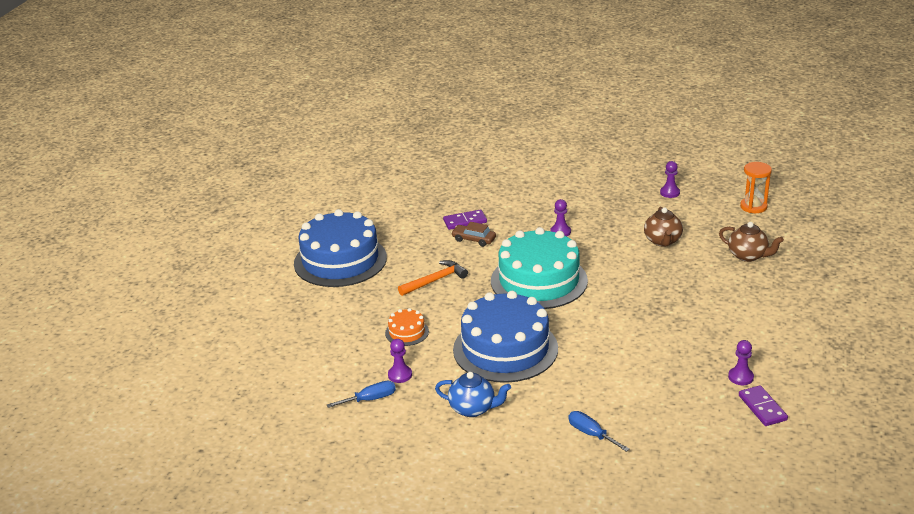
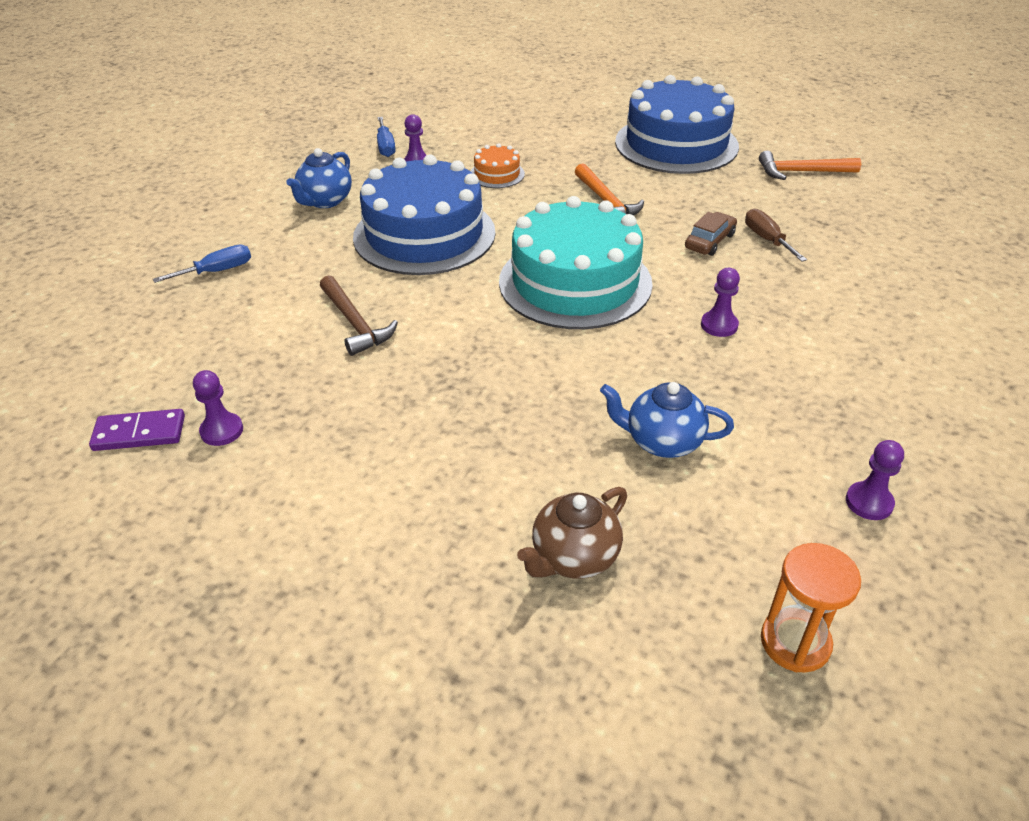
camera: 100 degrees right, 10 degrees up
(374, 212) = (801, 172): none -> orange hammer
(465, 221) = (767, 239): purple domino -> brown screwdriver
(620, 354) = (355, 323): none -> brown hammer
(662, 241) = (662, 442): brown teapot -> blue teapot

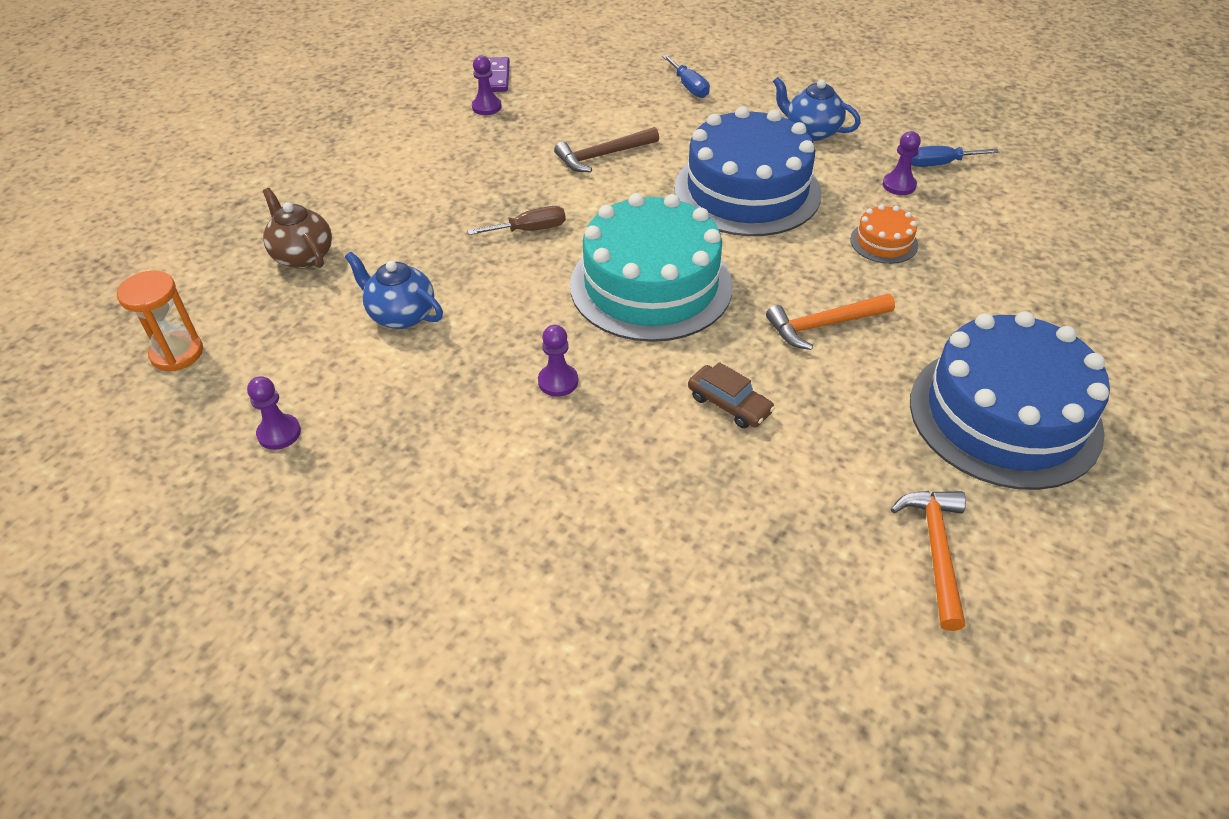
camera: 95 degrees right, 5 degrees up
(662, 442) = (401, 315): blue teapot -> blue teapot turned 75 degrees counterclockwise
(767, 239) = (732, 461): brown screwdriver -> brown screwdriver (530, 230)

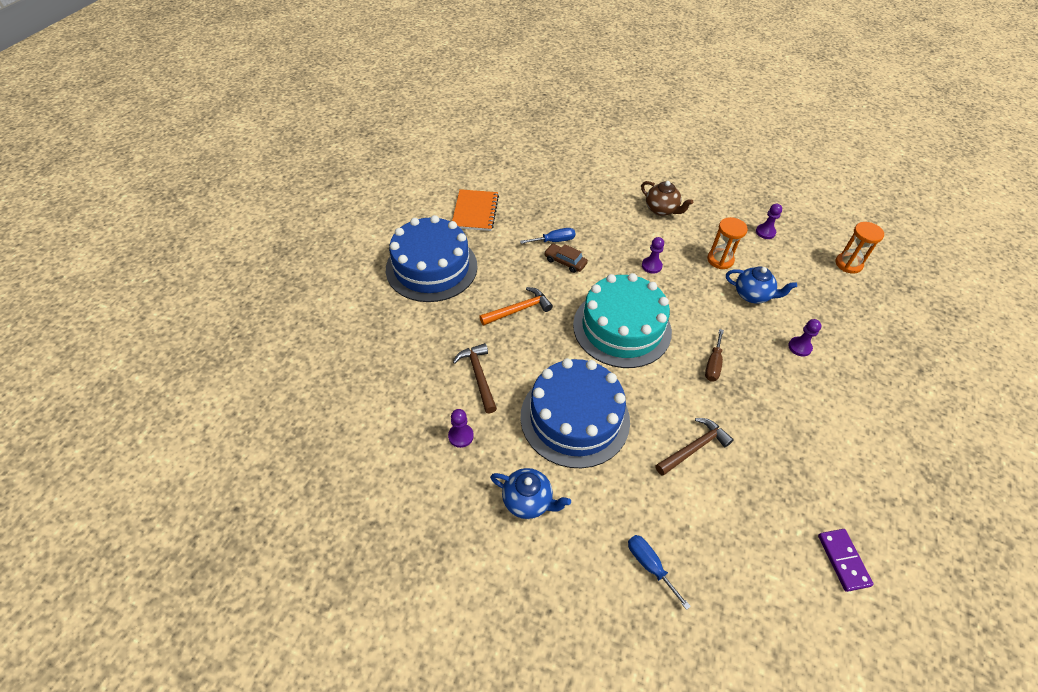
camera: 170 degrees right, 5 degrees up
(302, 256) = (839, 330): brown teapot -> brown teapot (662, 210)
(416, 382) = (720, 260): none -> orange hourglass
(486, 107) = (821, 507): purple pawn -> purple pawn (799, 347)
(530, 230) = (713, 364): brown screwdriver -> brown screwdriver turned 45 degrees counterclockwise
(884, 242) = (478, 376): orange cake -> brown hammer
(935, 551) = (475, 211): orange hammer -> orange notebook
(940, 164) = (424, 466): blue screwdriver -> blue screwdriver (554, 241)

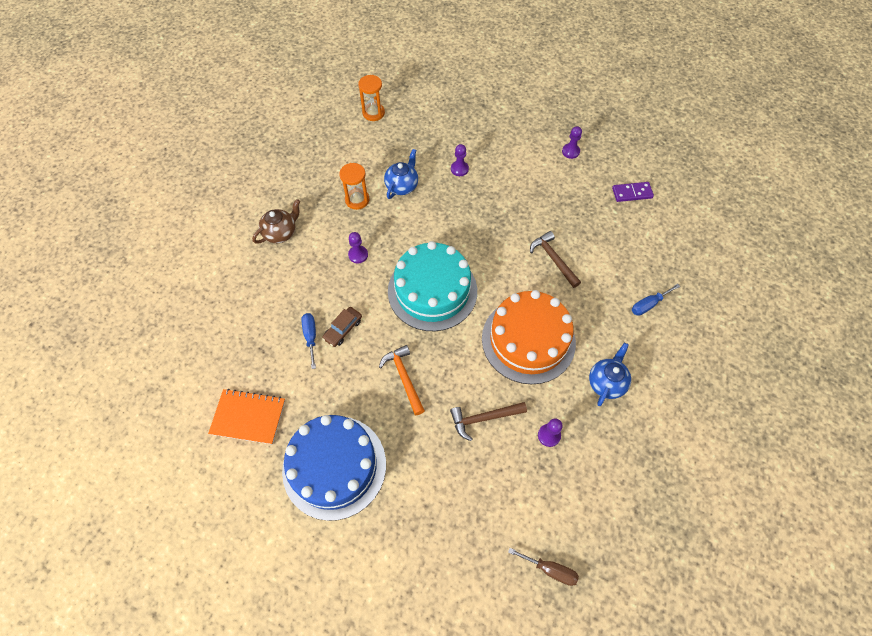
camera: 85 degrees left, 10 degrees up
(575, 418) = (528, 340): blue cake -> orange cake
(713, 364) = (475, 230): brown screwdriver -> brown screwdriver (550, 569)
(765, 232) = (326, 158): purple pawn -> purple pawn (570, 151)

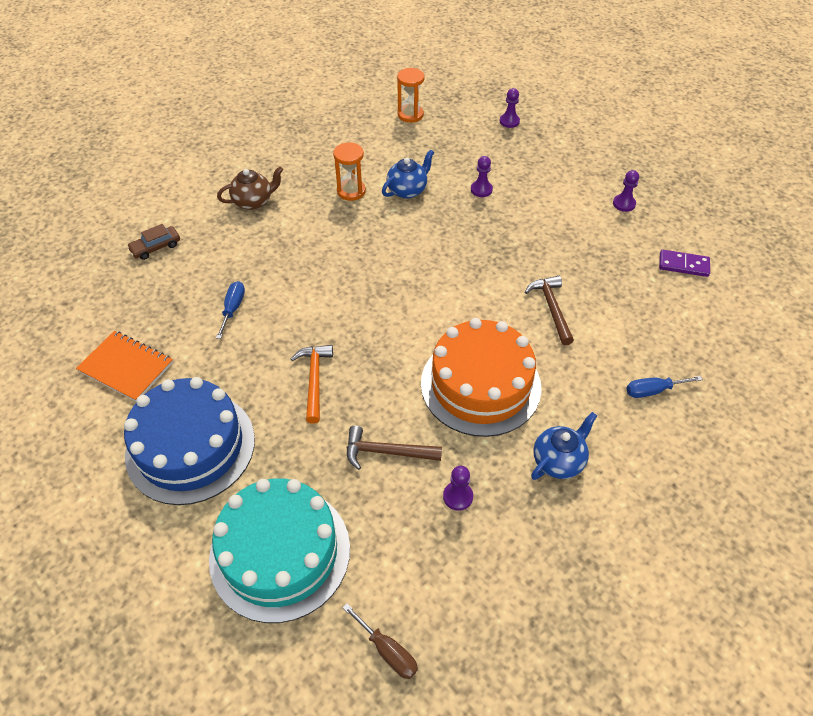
camera: 20 degrees right, 10 degrees down
(343, 329) = (271, 311): brown car -> brown car (155, 247)
(358, 255) = (325, 244): purple pawn -> purple pawn (509, 121)
(432, 291) = (391, 301): turquoise cake -> turquoise cake (280, 552)

